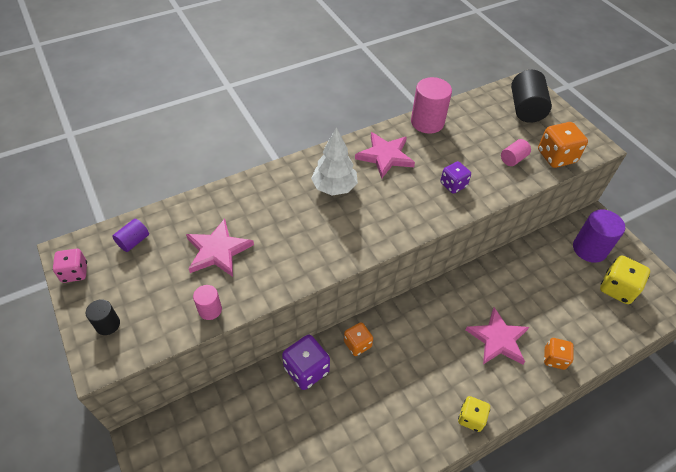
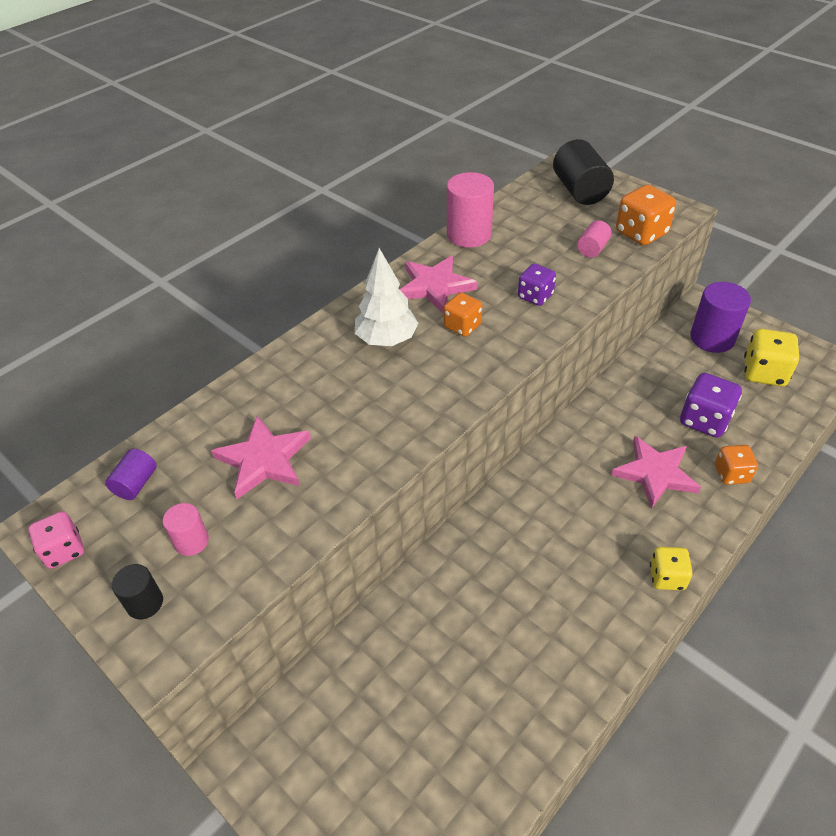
camera: 15 degrees left, 5 degrees down
(210, 310) = (287, 537): pink cylinder -> pink cylinder (191, 541)
(306, 370) = (431, 590): purple dice -> purple dice (704, 420)
(357, 344) = (484, 536): orange dice -> orange dice (462, 326)

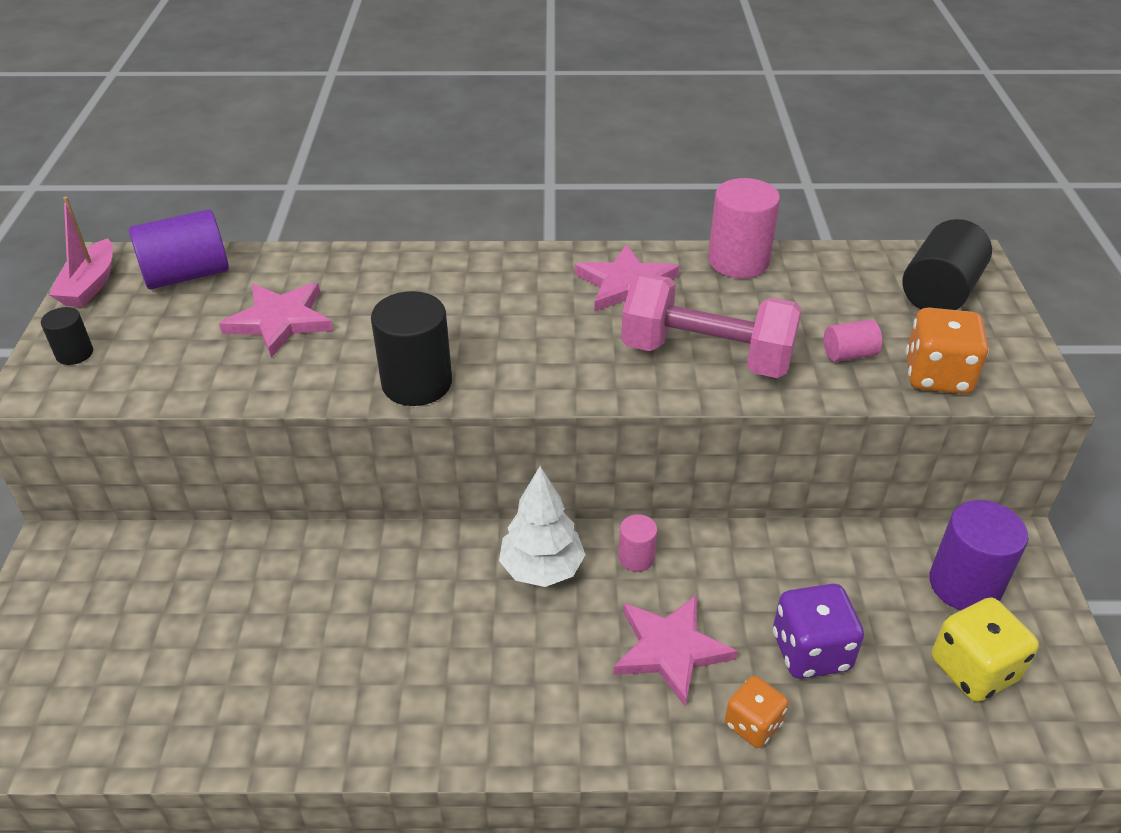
camera: 45 degrees right, 5 degrees down
(64, 550) = (90, 285): pink dice -> pink boat
(136, 484) = (187, 275): purple cylinder -> purple cylinder, size x1.89
(191, 541) = (155, 338): pink cylinder -> pink cylinder (636, 558)
(386, 340) = (510, 300): white tree -> white tree (541, 569)
(417, 427) = (417, 383): none -> black cylinder
(462, 326) = (592, 334): orange dice -> none
(535, 296) = (706, 356): purple dice -> pink dumbbell
(667, 577) = (528, 742): yellow dice -> none

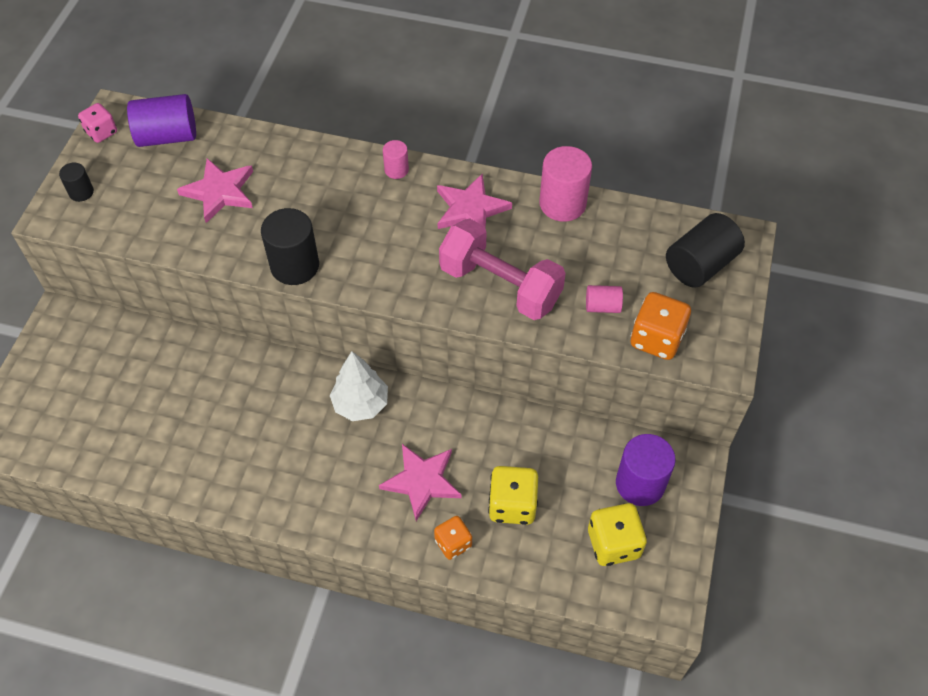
camera: 15 degrees right, 15 degrees up
(90, 285) = (101, 132): pink boat -> pink dice
(636, 558) = (426, 410): pink cylinder -> pink cylinder (396, 170)
(811, 651) = (512, 505): purple dice -> yellow dice

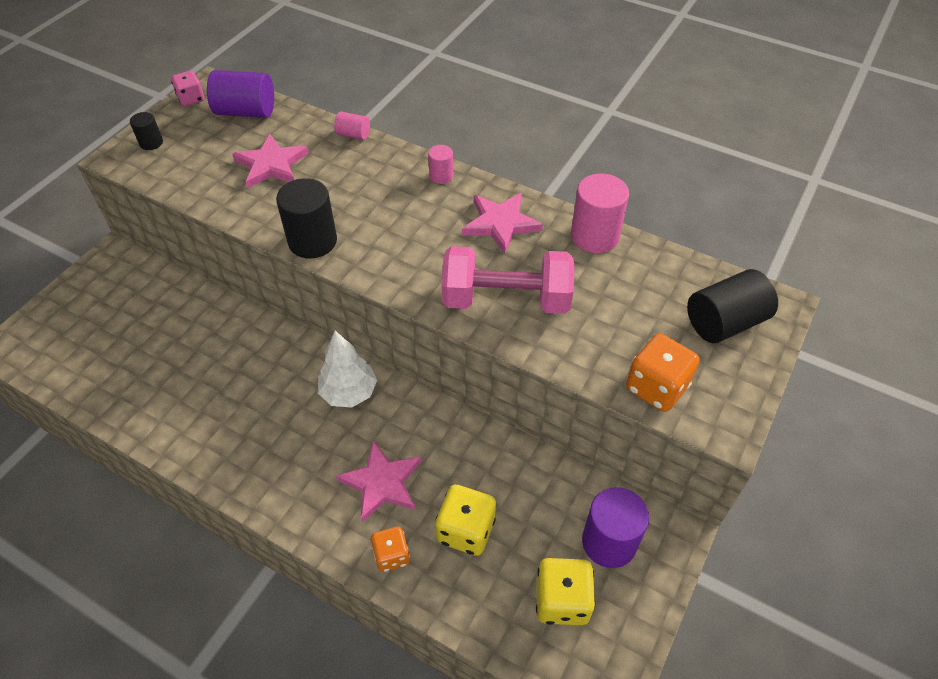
camera: 15 degrees right, 5 degrees down
(500, 286) = (506, 300): pink dumbbell -> pink dumbbell turned 45 degrees counterclockwise
(602, 306) = (607, 342): pink cylinder -> pink cylinder (353, 135)

